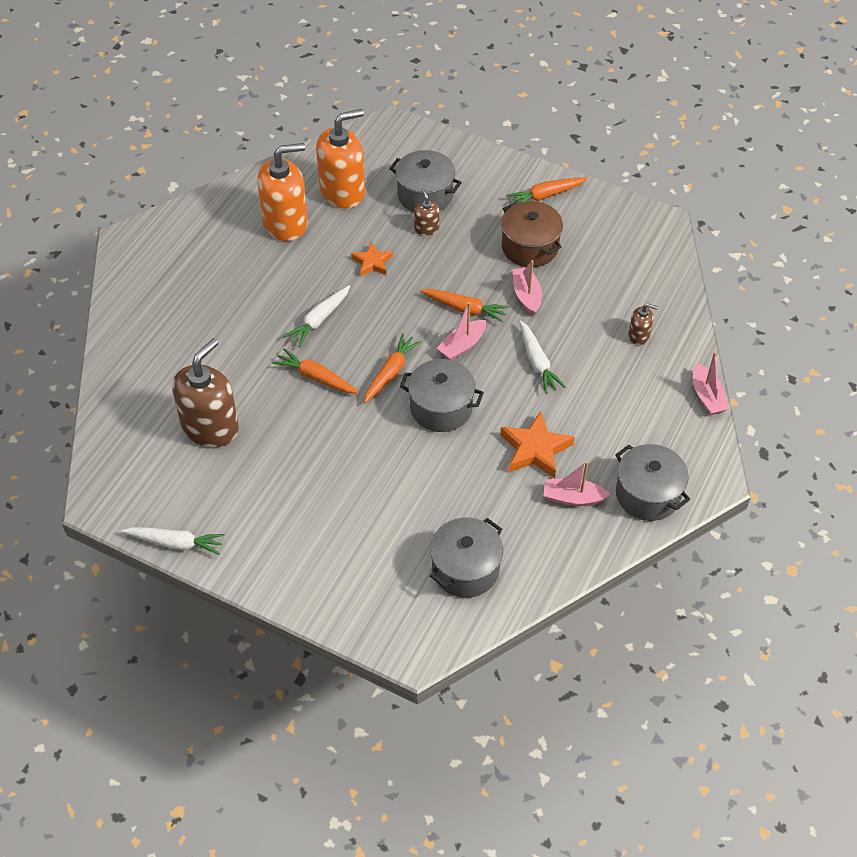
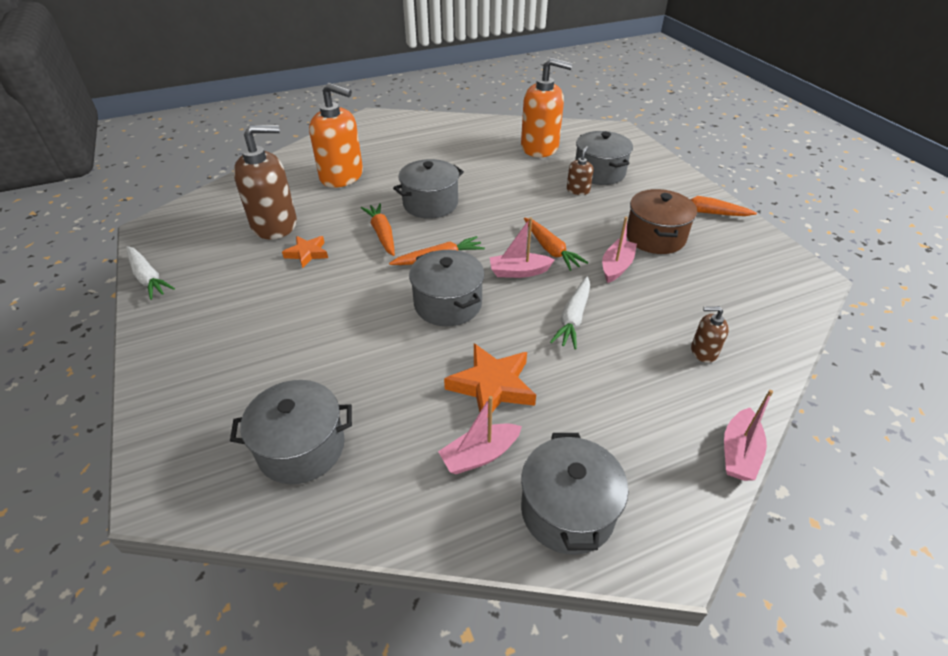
camera: 40 degrees right, 10 degrees down
(285, 223) = (479, 147): orange soap dispenser -> orange soap dispenser (342, 176)
(319, 320) = (430, 204): white carrot -> grey pot
(372, 262) = (512, 191): orange star -> orange star (307, 253)
(572, 498) = (480, 455): pink boat -> pink boat turned 75 degrees counterclockwise
(639, 335) = (703, 351): brown soap dispenser -> brown soap dispenser turned 135 degrees clockwise

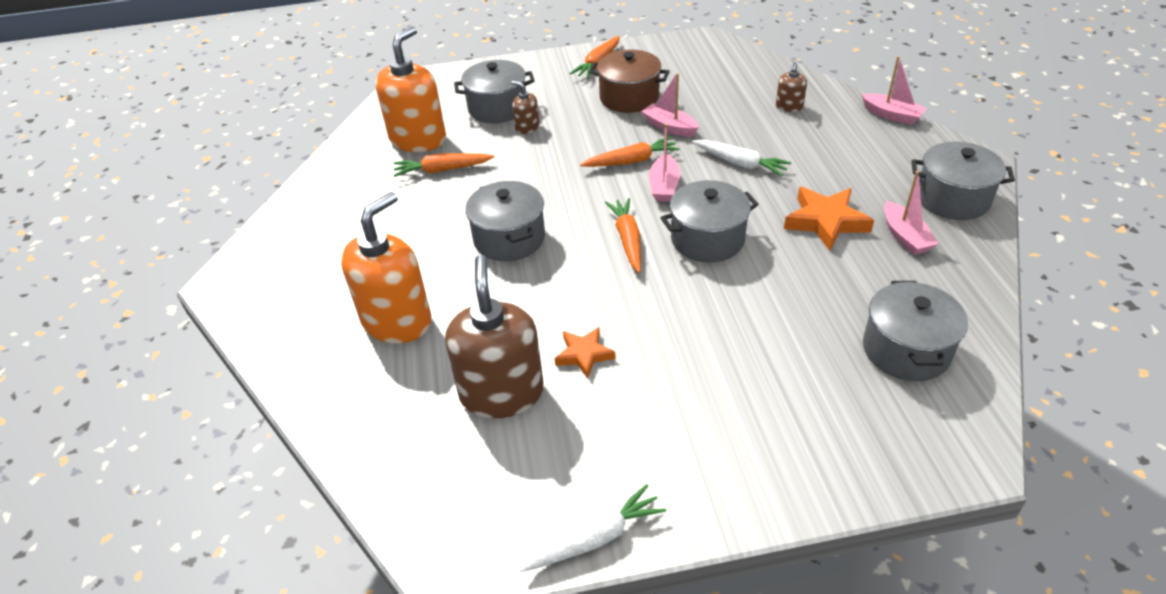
camera: 75 degrees left, 0 degrees up
(382, 234) = (562, 284): orange carrot -> orange carrot (442, 170)

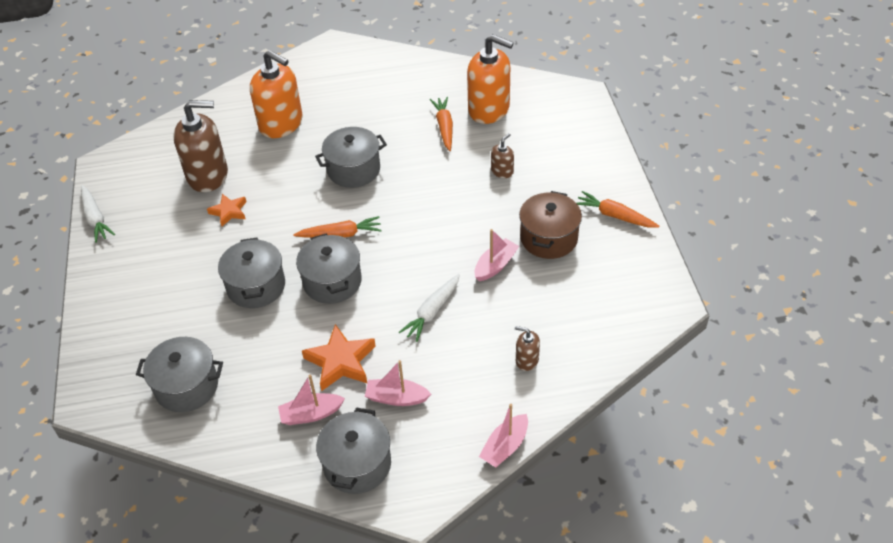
camera: 90 degrees right, 5 degrees up
(497, 108) = (535, 151): grey pot -> grey pot (256, 286)
(631, 161) = (444, 238): orange carrot -> none
(664, 186) = (405, 258): pink boat -> pink boat (396, 398)

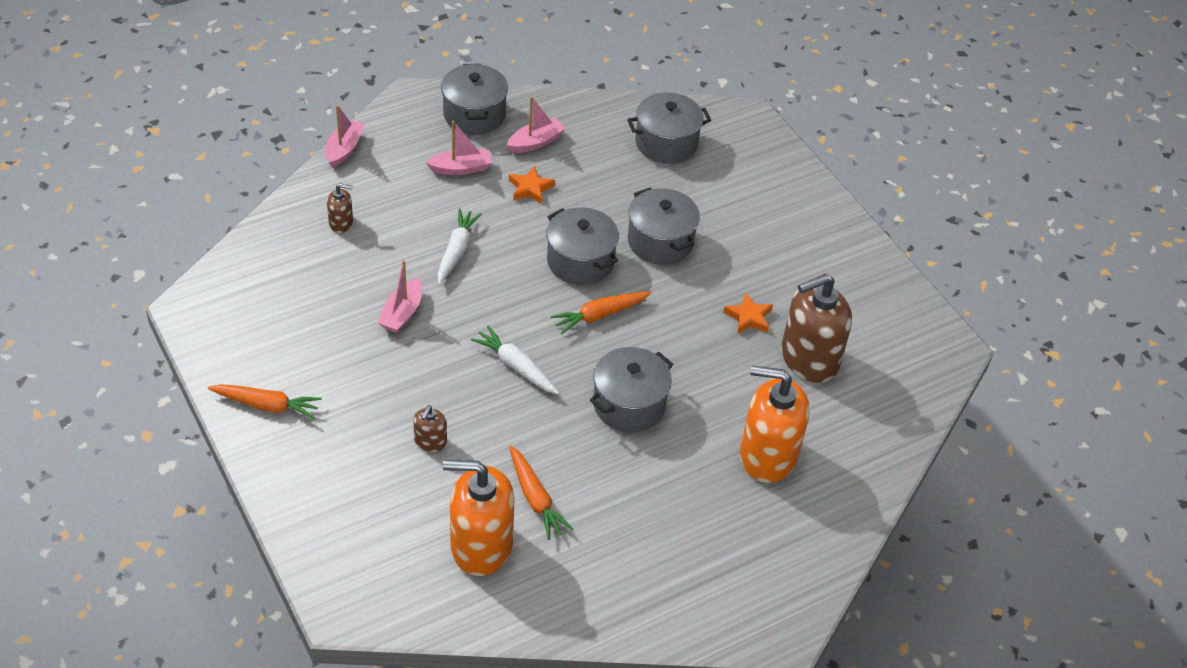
camera: 155 degrees right, 0 degrees up
(95, 218) = (896, 279): white carrot -> white carrot (516, 366)
(341, 361) = (530, 188): orange star -> orange star, size x0.62
(549, 238) = (346, 359): brown pot -> none

